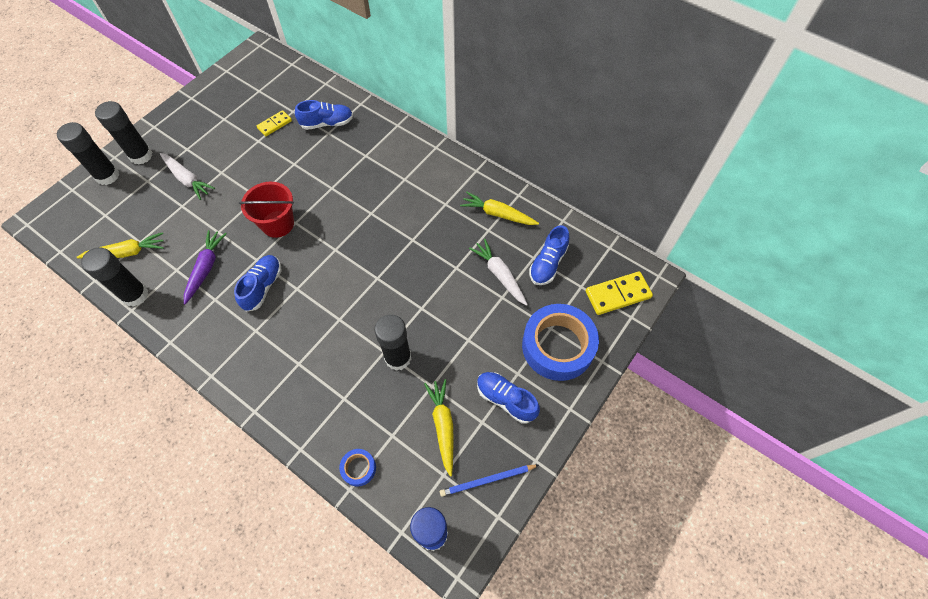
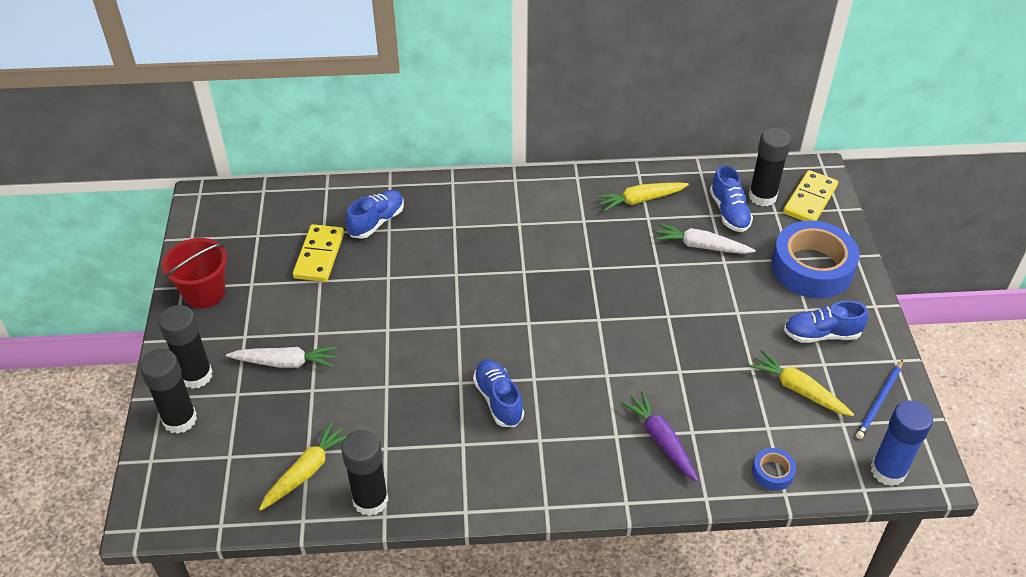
camera: 40 degrees left, 15 degrees down
(206, 268) = (417, 425): purple carrot -> purple carrot (661, 440)
(274, 124) = (319, 255): yellow domino -> yellow domino, size x1.61
(278, 224) = (441, 338): red bucket -> red bucket (204, 292)
(398, 358) = (697, 367): black glue stick -> black glue stick (762, 196)

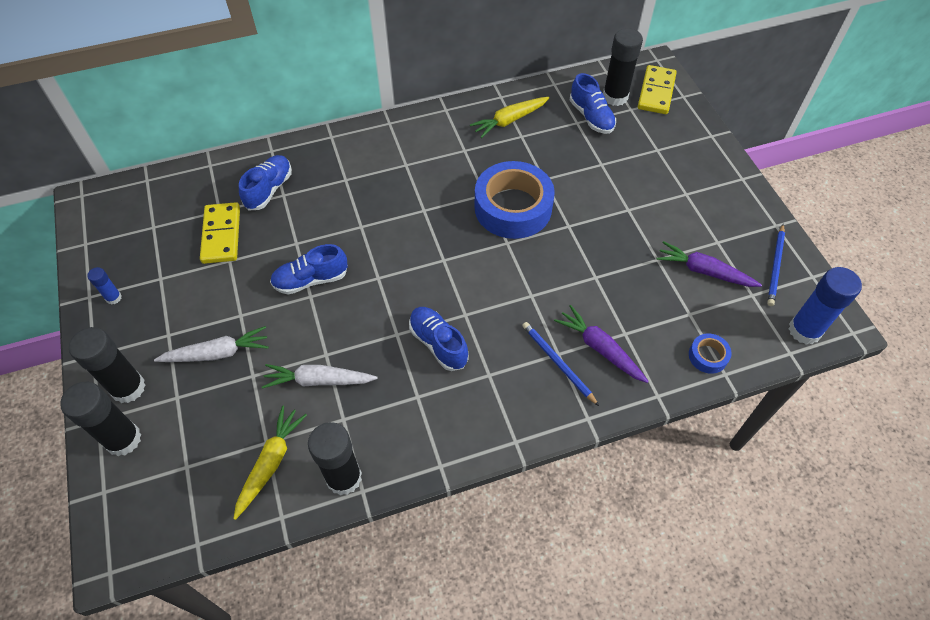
camera: 15 degrees left, 10 degrees up
(204, 292) = (114, 298): red bucket -> blue glue stick
(613, 444) = (558, 363): none -> blue pencil
(701, 246) = (577, 153): white carrot -> white carrot (319, 380)
(798, 390) = (704, 271): yellow carrot -> purple carrot
(812, 268) = (678, 154): blue tape -> blue tape (513, 207)
(821, 334) = (706, 215): blue shoe -> blue shoe (311, 280)

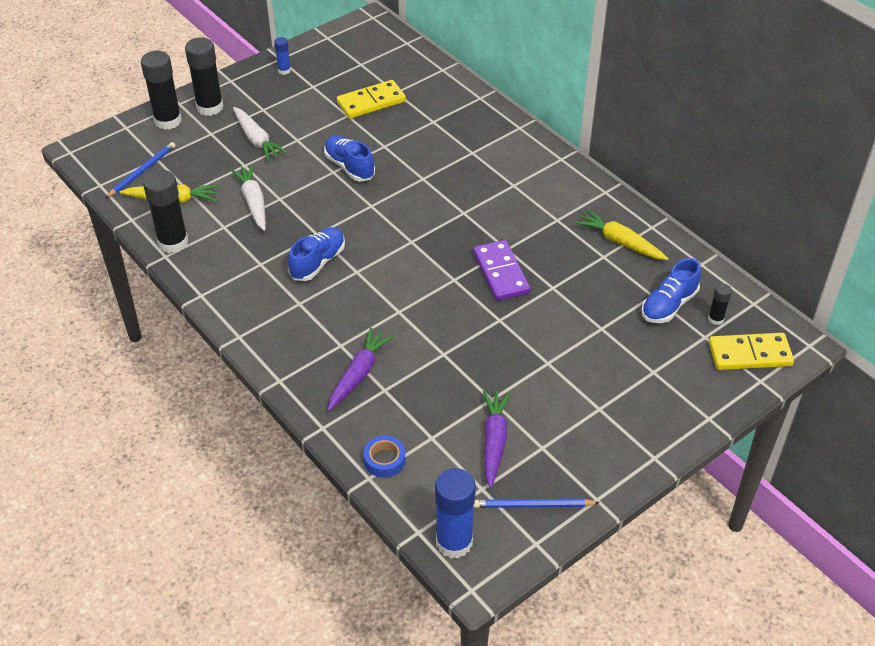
camera: 70 degrees right, 10 degrees down
(269, 190) = (434, 111): blue shoe -> none
(513, 207) = (500, 273): blue tape -> purple domino
(558, 363) = (330, 347): blue pencil -> blue pencil (142, 171)
(615, 97) = (715, 319): black glue stick -> black glue stick, size x0.50

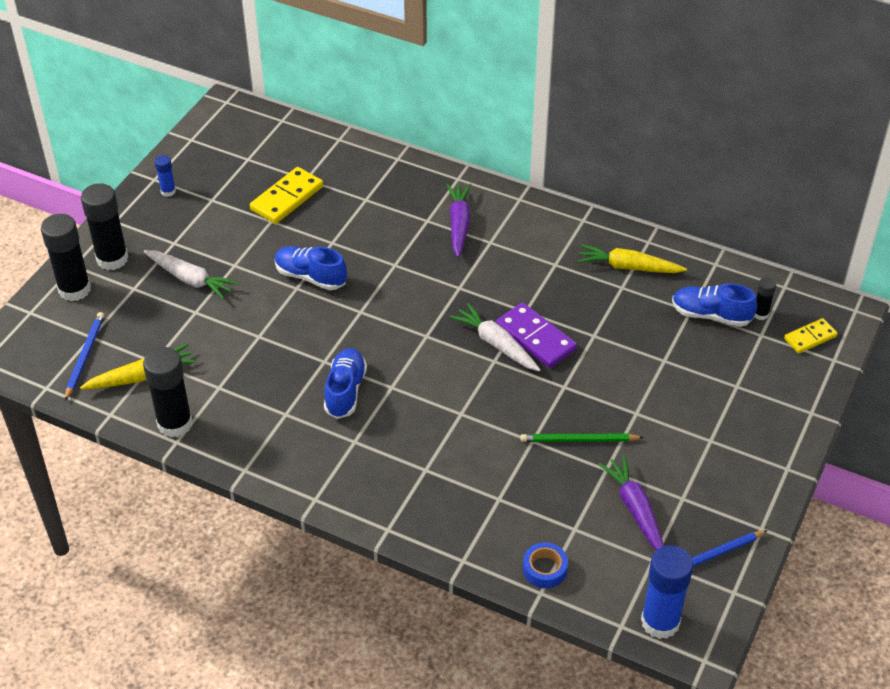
camera: 25 degrees left, 0 degrees up
(253, 202) = (233, 349): white carrot -> white carrot (496, 344)
(359, 374) = (463, 492): purple carrot -> purple carrot (459, 224)
(483, 367) = (578, 440): none -> green pencil
(669, 305) = (711, 315): blue shoe -> blue shoe turned 90 degrees clockwise
(749, 354) = (810, 337): yellow domino -> yellow domino, size x0.62

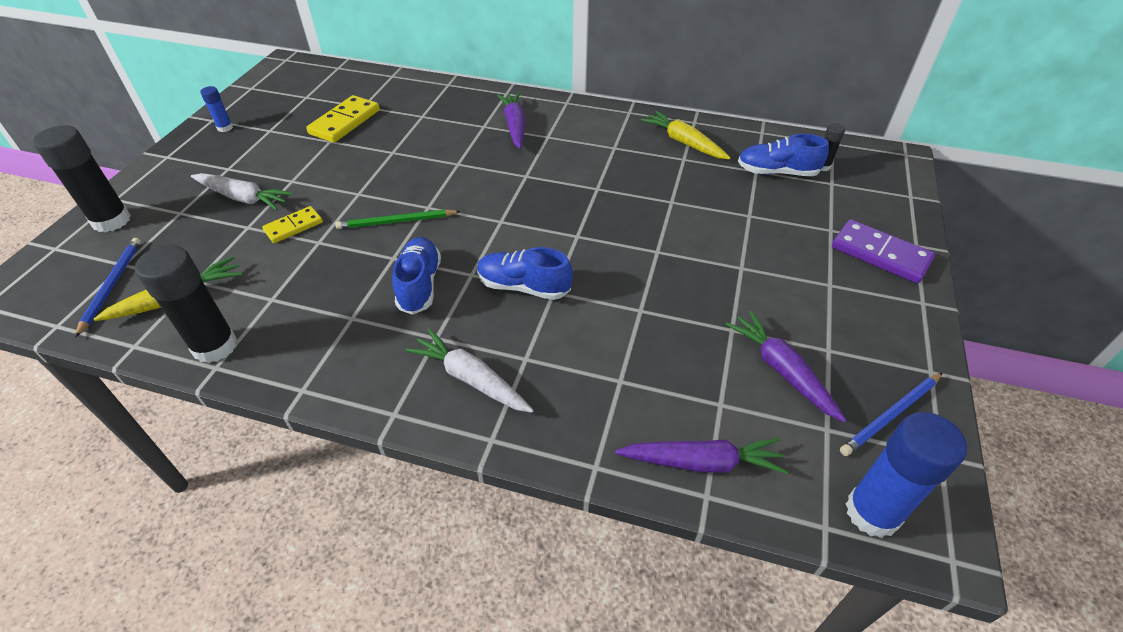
camera: 10 degrees left, 0 degrees up
(112, 259) = (159, 189): black glue stick -> none
(310, 277) = (372, 182): blue shoe -> blue shoe (524, 287)
(496, 344) = (575, 220): white carrot -> white carrot (471, 379)
(535, 338) = (614, 210): purple domino -> purple domino (880, 254)
(544, 569) = (701, 462): blue tape -> purple carrot
(578, 440) = (691, 302): green pencil -> green pencil (396, 222)
(628, 267) = (684, 143): yellow carrot -> yellow carrot turned 45 degrees clockwise
(810, 337) = (878, 180): yellow domino -> yellow domino (293, 226)

